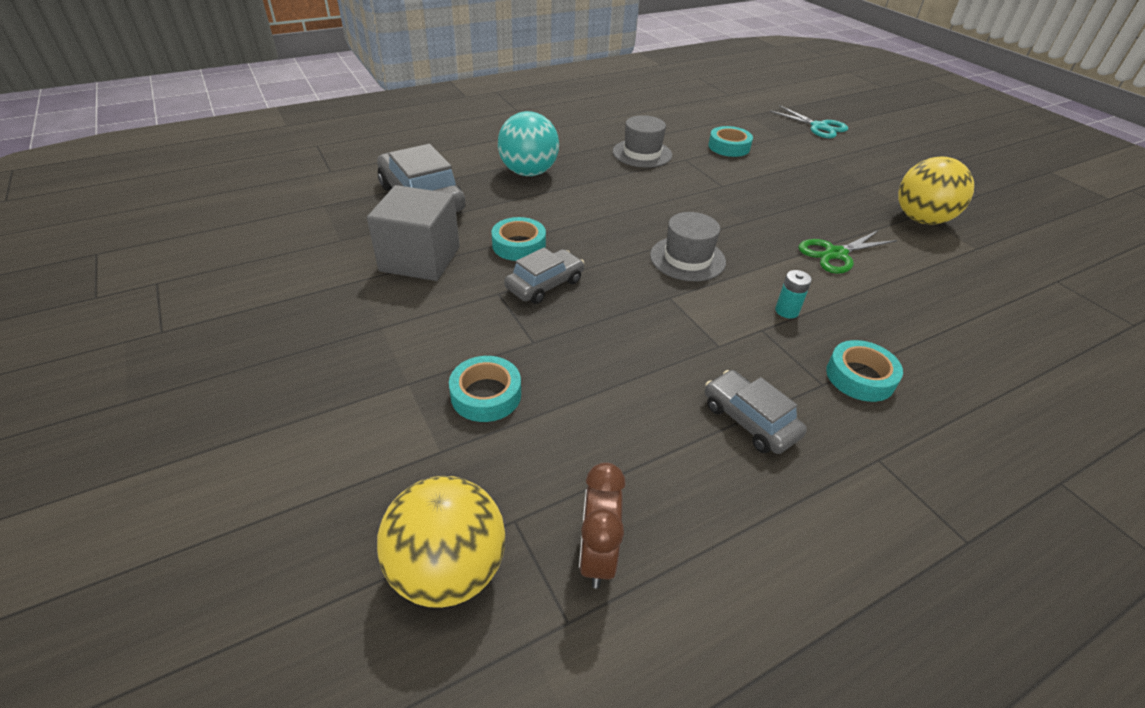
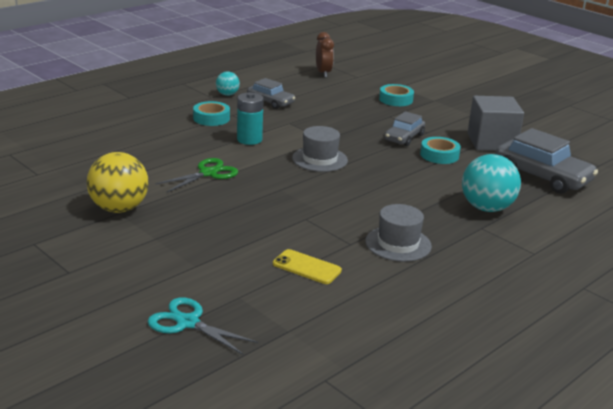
camera: 165 degrees right, 15 degrees down
(448, 570) = (371, 68): yellow ball -> none
(729, 147) = (306, 267): turquoise tape -> yellow phone
(787, 311) = (249, 139): turquoise battery -> turquoise battery, size x1.66
(845, 465) = (227, 94): none -> turquoise ball

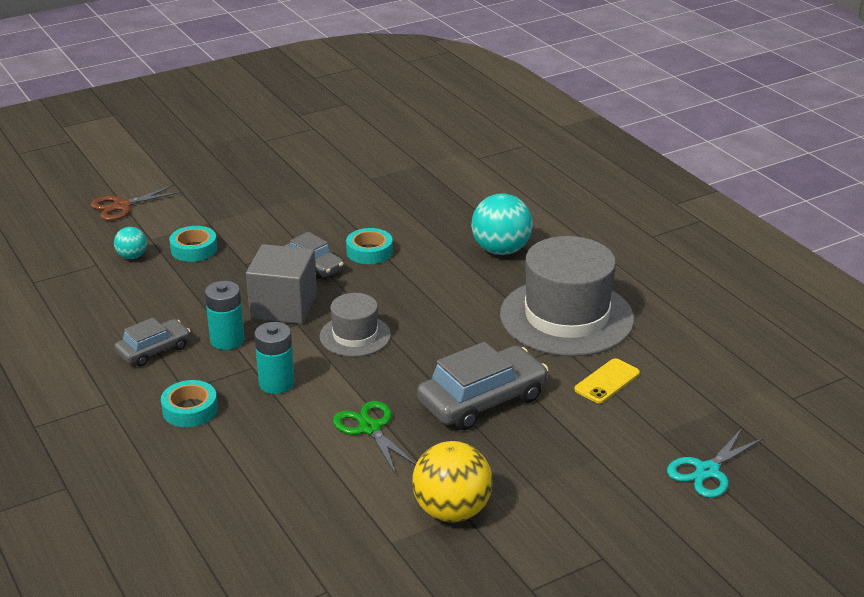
camera: 75 degrees left, 5 degrees up
(227, 94) = (105, 386): turquoise ball -> turquoise ball (132, 256)
(292, 120) = (227, 340): none -> turquoise battery
(323, 73) = (67, 290): brown clock -> none
(398, 244) = (566, 317): grey hat -> grey hat, size x1.92
(432, 75) = (122, 206): none -> brown scissors
(491, 142) = (346, 211): grey cube -> grey cube (283, 306)
(542, 176) = (439, 202): grey car -> grey car (482, 400)

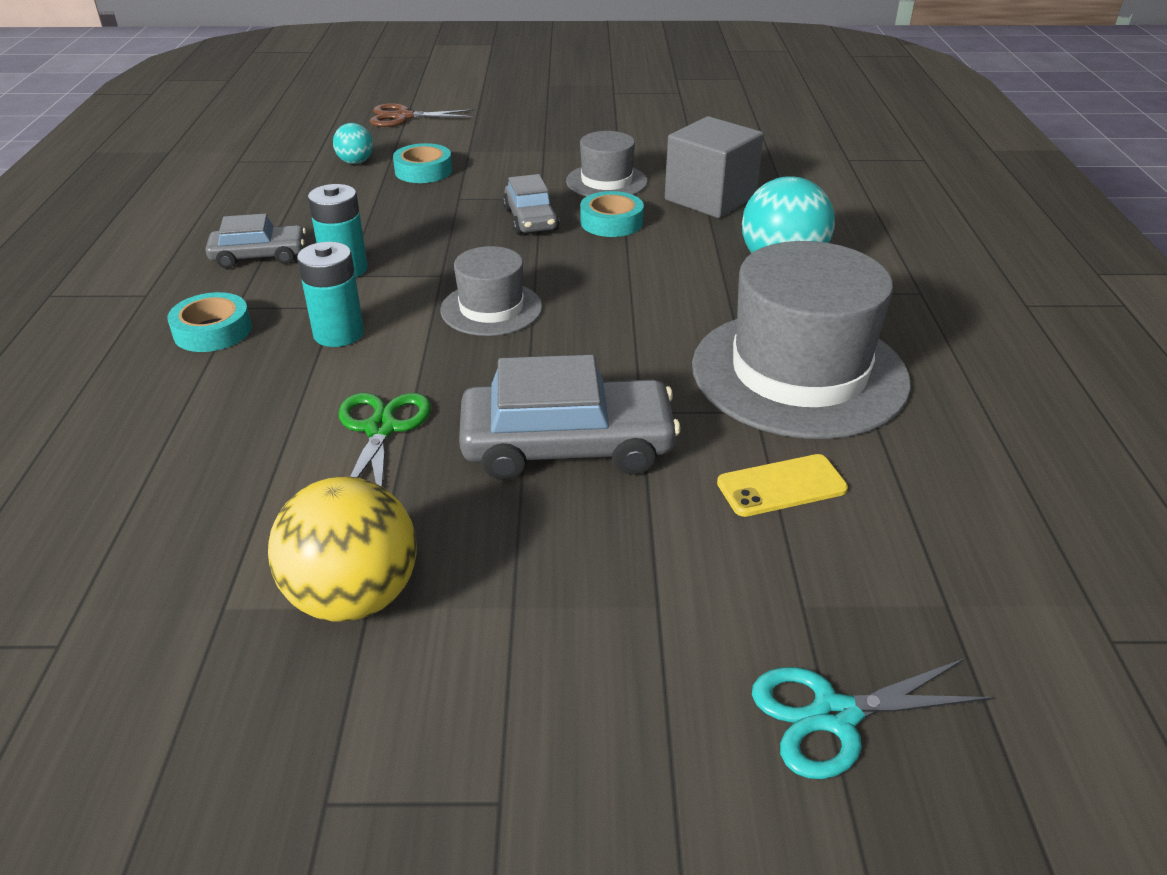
camera: 30 degrees right, 5 degrees up
(283, 306) = (447, 252): grey cube -> grey cube (710, 198)
(335, 221) = (606, 181): none -> grey hat

